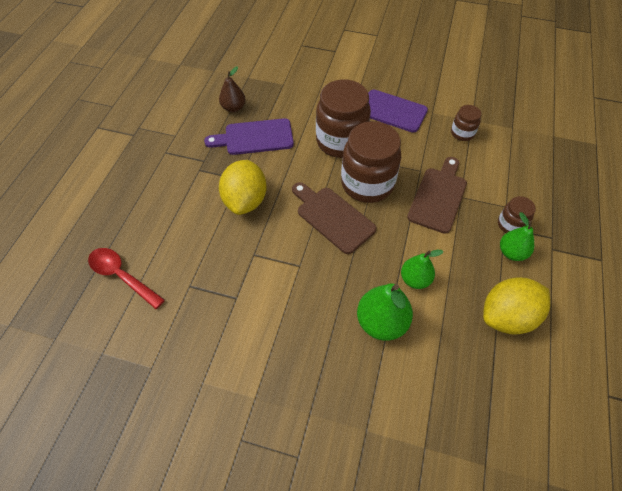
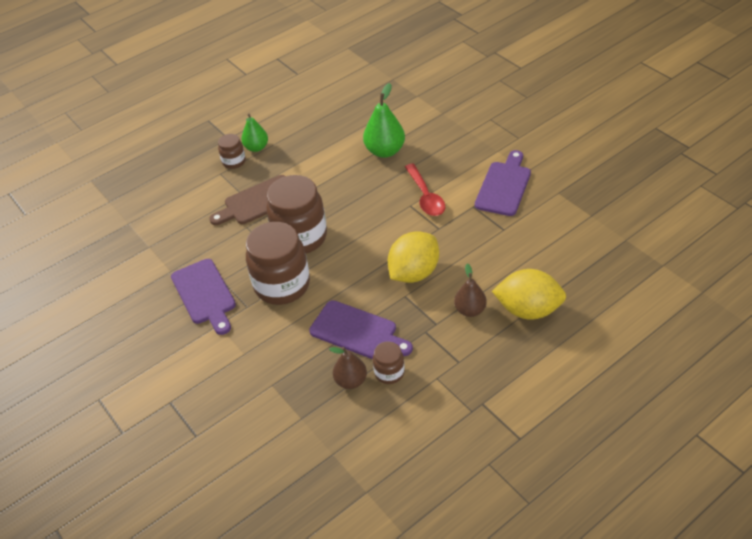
camera: 140 degrees left, 10 degrees down
(122, 276) = (555, 260): red spoon -> red spoon (425, 196)
(178, 192) = (470, 310): none -> brown pear
(217, 343) = (504, 186): none -> purple cutting board
(333, 217) = (354, 225): brown cutting board -> none
(415, 279) = (338, 162): green pear -> none
(462, 133) = (173, 239): brown jar -> brown jar (389, 373)
(507, 316) = (305, 121): yellow lemon -> yellow lemon (528, 310)

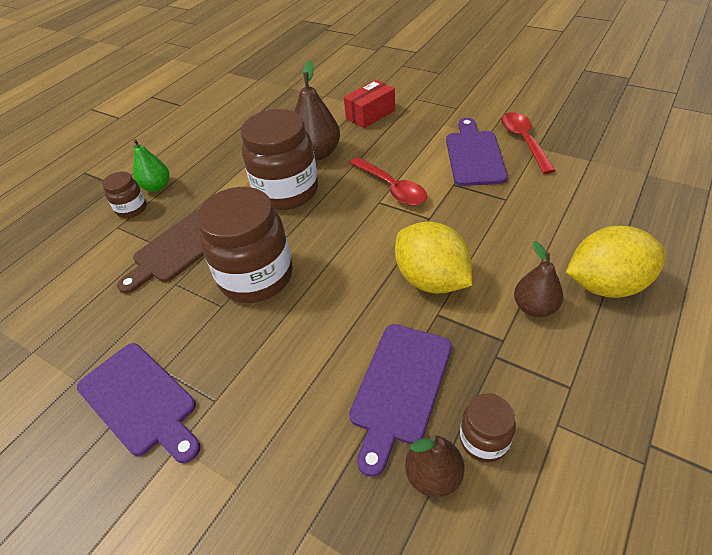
camera: 20 degrees left, 0 degrees up
(282, 285) = (257, 350): brown jar -> brown jar (286, 192)
(357, 331) = (400, 387): purple cutting board -> purple cutting board turned 105 degrees clockwise
(385, 151) = (317, 153): green pear -> brown pear
(414, 273) = (431, 280): yellow lemon -> yellow lemon turned 60 degrees counterclockwise
(444, 125) = (370, 114): none -> red box
(551, 184) = (523, 141): none -> red spoon

